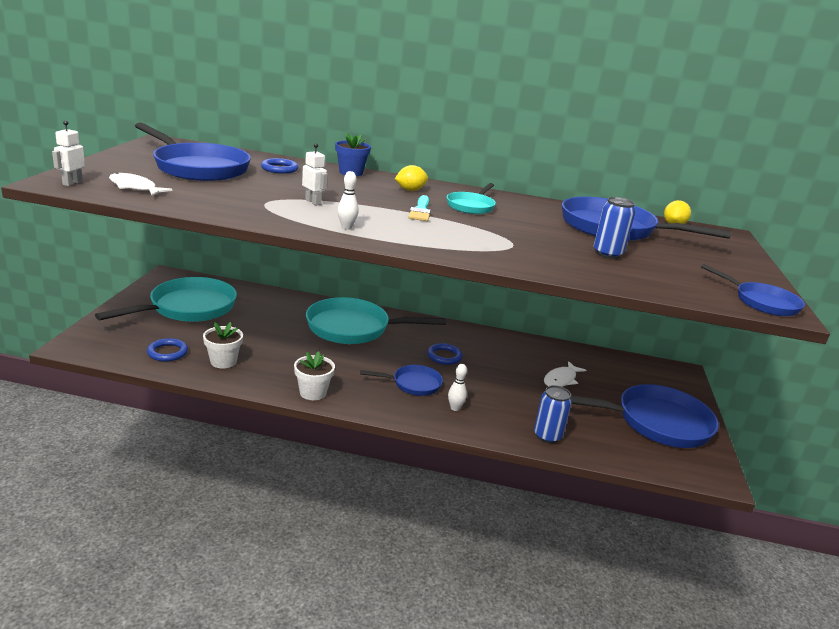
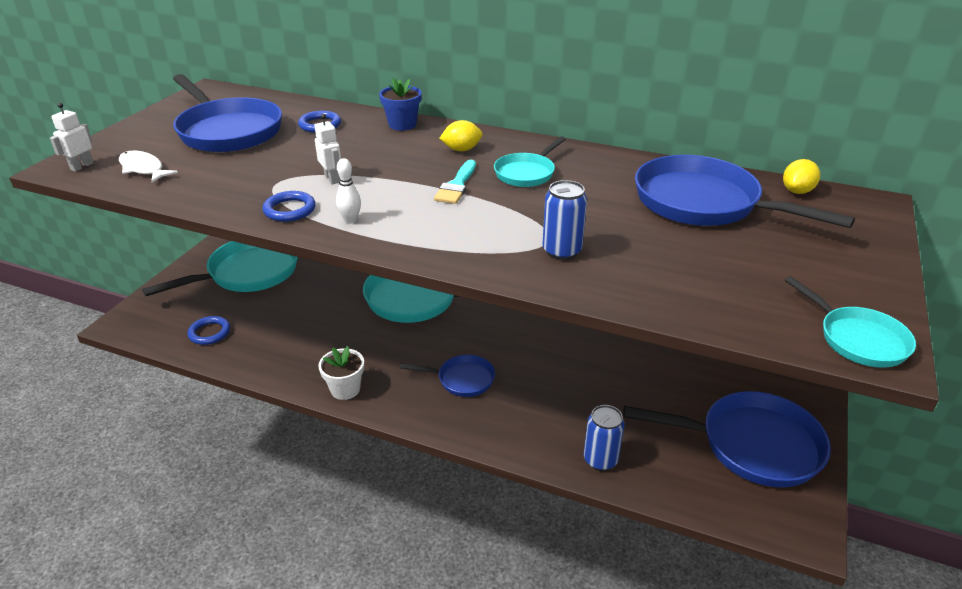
camera: 15 degrees right, 10 degrees up
(223, 361) = (263, 345): white flower pot -> none
(444, 356) = (511, 340): blue ring -> blue ring (289, 210)
(455, 408) = (500, 415): white bowling pin -> none
(561, 379) = (646, 376): white fish -> none
(607, 254) = (671, 251): blue can -> blue can (562, 251)
(762, 302) = (857, 339): blue pan -> turquoise pan

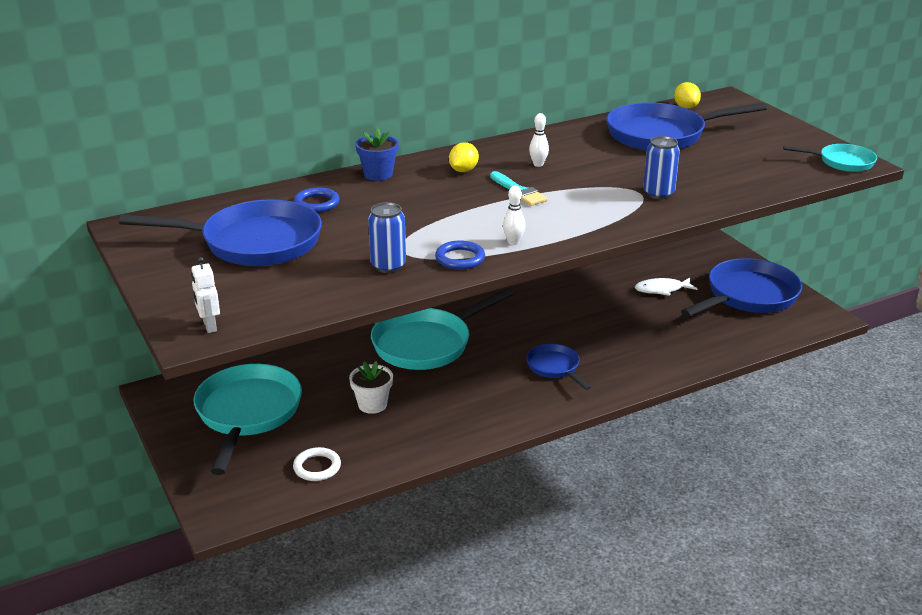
camera: 50 degrees left, 5 degrees down
(143, 169) = (271, 298): white fish -> white fish (662, 289)
(209, 333) = (317, 467): blue ring -> white ring
(332, 179) = (432, 229): white robot -> none
(345, 389) = (497, 424): white flower pot -> white flower pot (372, 405)
(462, 379) = (555, 367): blue pan -> blue pan turned 75 degrees counterclockwise
(526, 173) = (538, 164): turquoise pan -> white bowling pin
(600, 460) = (701, 352): blue can -> blue can (388, 266)

